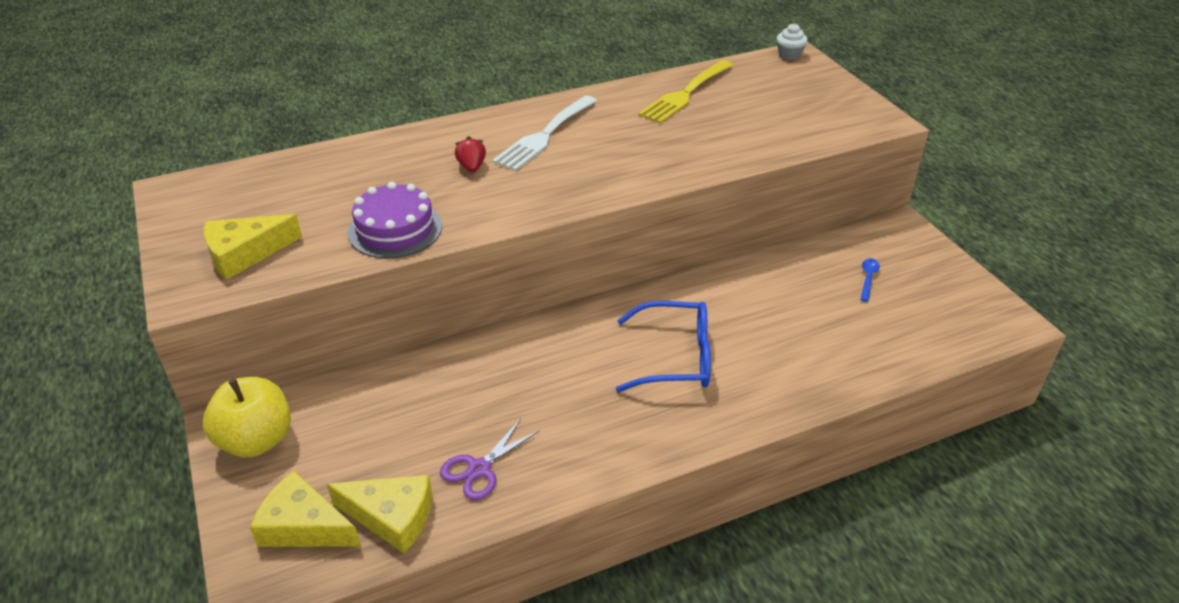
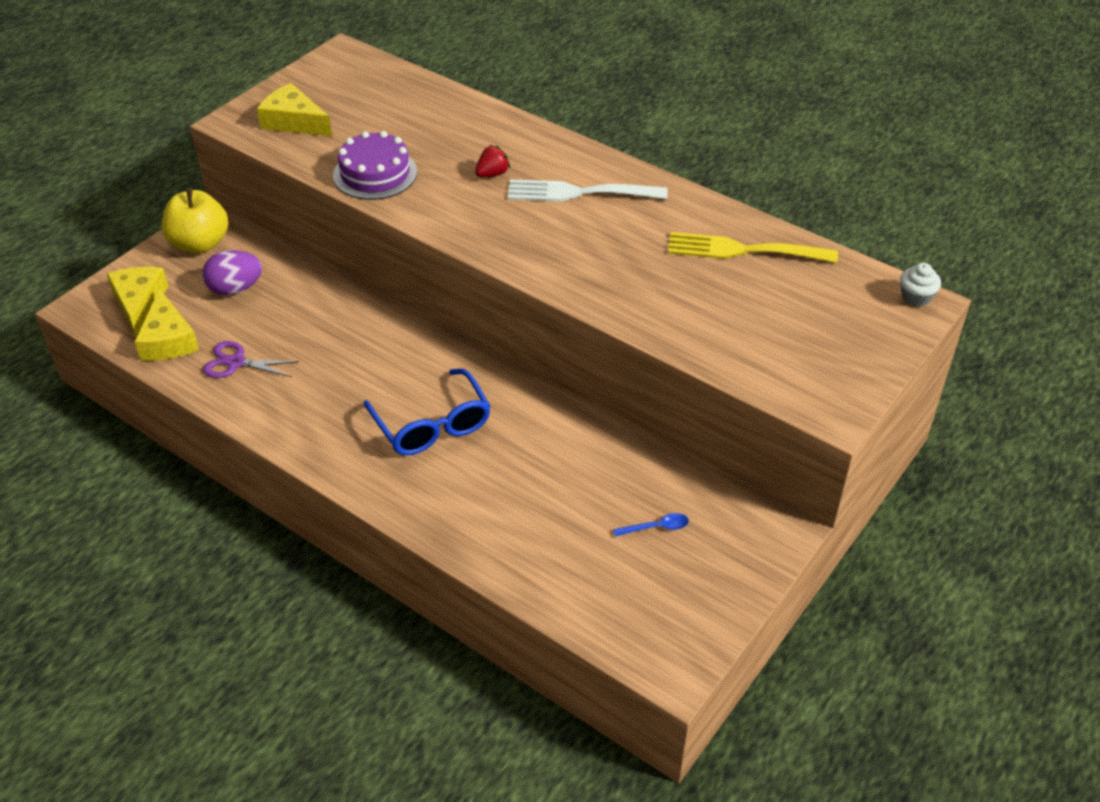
camera: 60 degrees right, 5 degrees up
(362, 433) = (235, 289): none -> purple egg

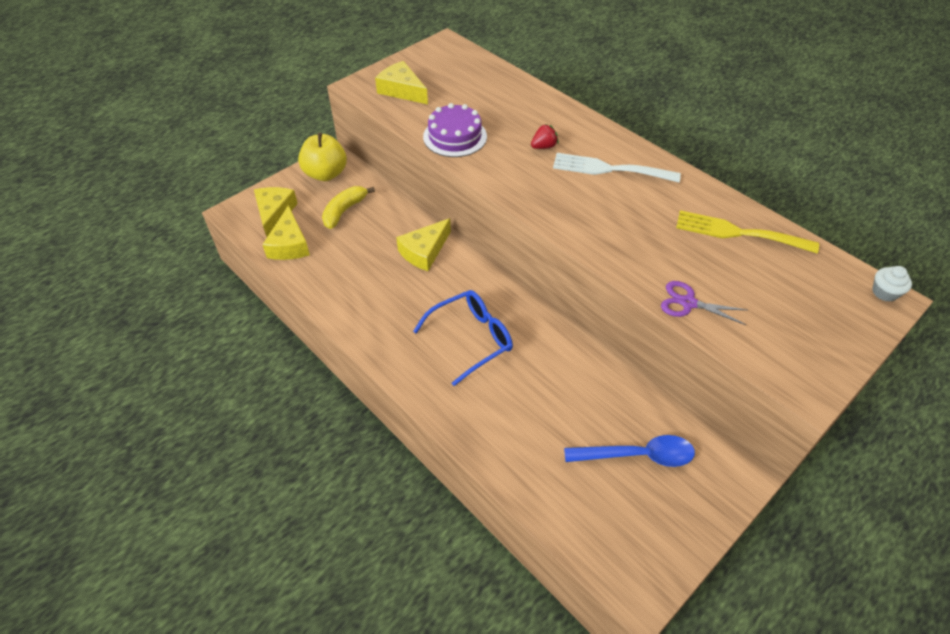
camera: 10 degrees right, 5 degrees up
(235, 289) = (344, 211): purple egg -> yellow banana
(236, 362) = (334, 268): purple scissors -> purple scissors (688, 303)
(353, 327) = (424, 251): none -> yellow cheese
(432, 424) = (471, 339): blue glasses -> blue glasses turned 105 degrees counterclockwise
(656, 527) = (638, 455): blue spoon -> blue spoon, size x2.07

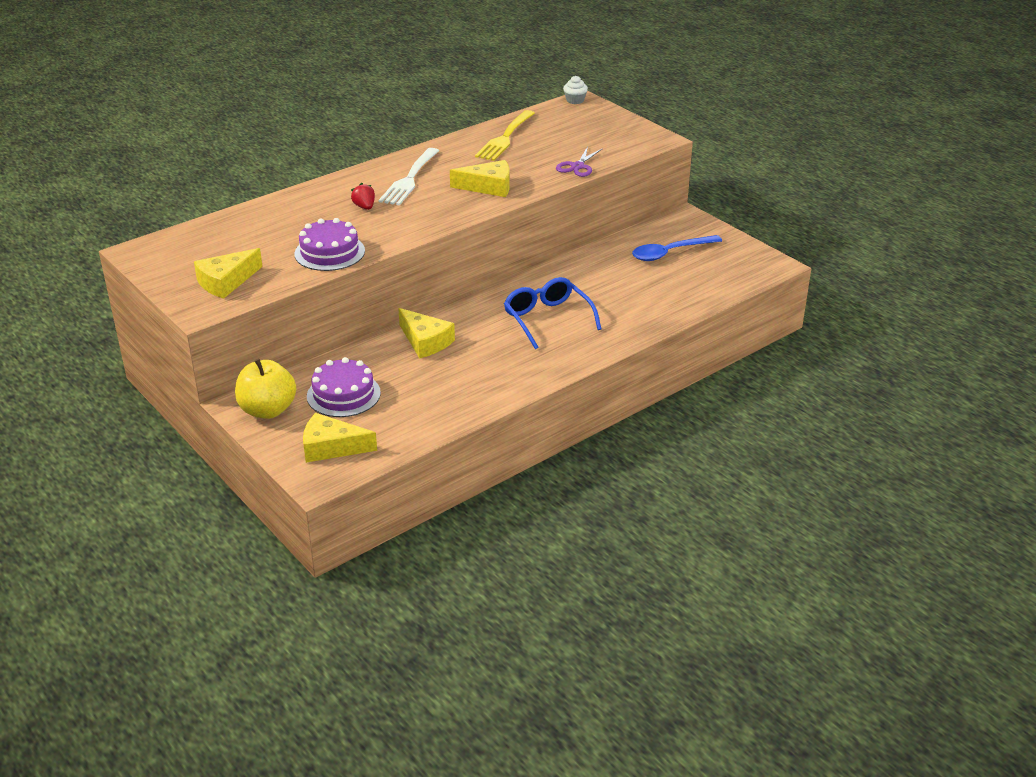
camera: 85 degrees left, 15 degrees down
(289, 244) = (390, 433): yellow cheese -> yellow cheese (488, 187)
(344, 211) = (343, 394): yellow banana -> purple cake
(638, 455) = (670, 253): blue spoon -> blue spoon turned 120 degrees counterclockwise

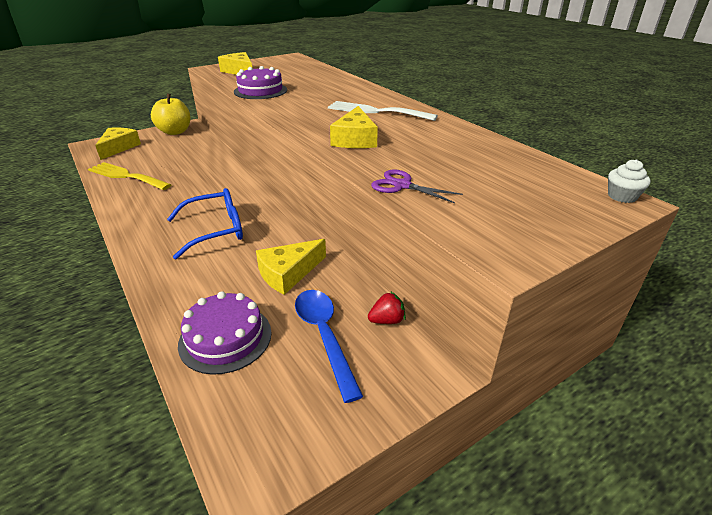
camera: 95 degrees right, 0 degrees up
(343, 394) = (172, 150): purple cake -> purple cake (225, 338)
(364, 207) = (328, 99): red strawberry -> red strawberry (387, 320)
(425, 341) = (217, 176): yellow cheese -> yellow cheese (288, 273)
(505, 138) = (476, 150): yellow fork -> yellow fork (126, 176)

